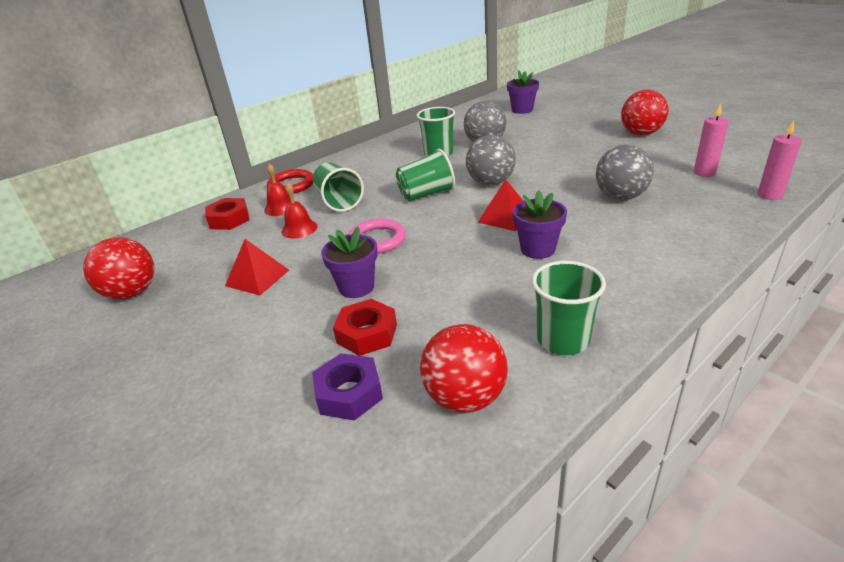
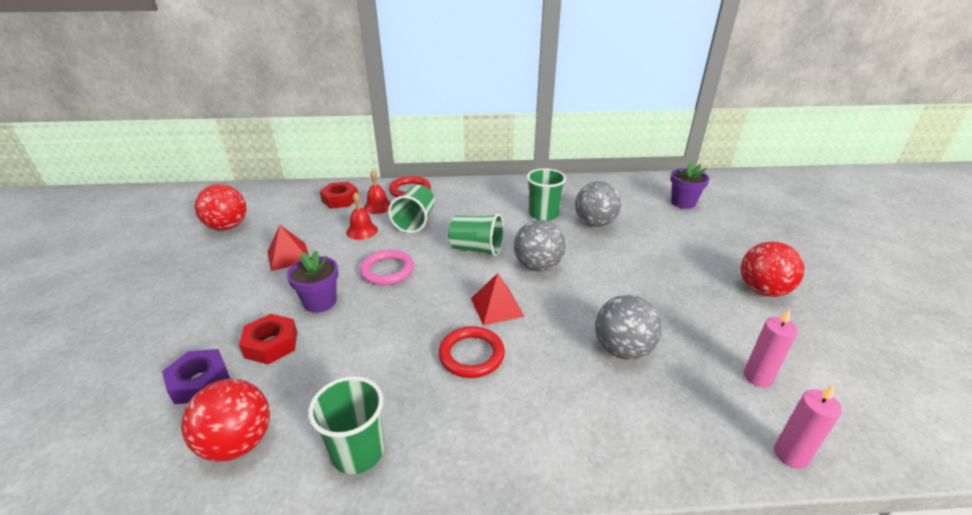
camera: 35 degrees right, 0 degrees up
(538, 249) = (471, 355): purple flower pot -> red ring

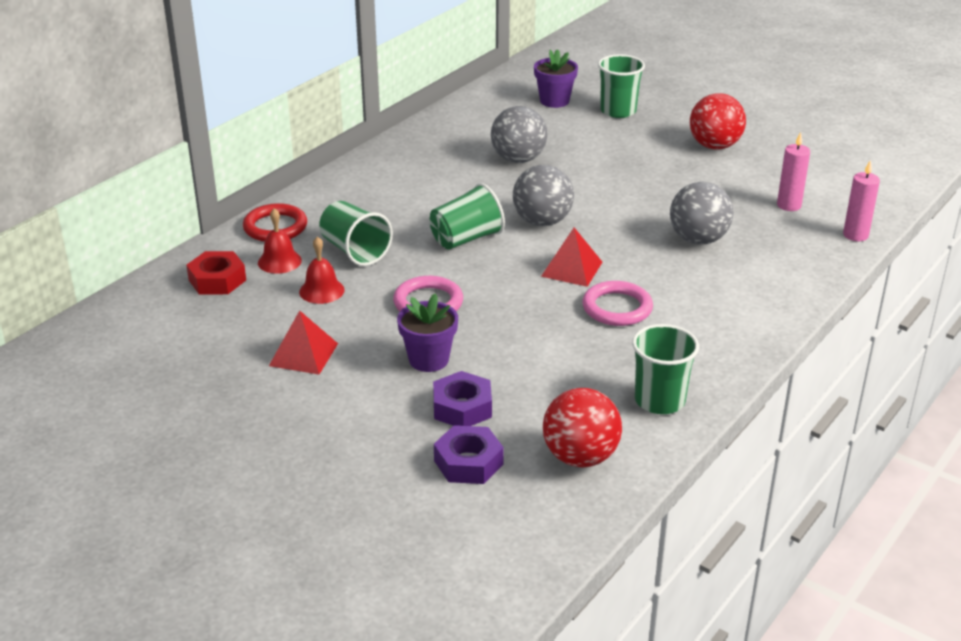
camera: 50 degrees left, 0 degrees up
(228, 226) = (154, 380): red ball -> none
(271, 344) = (462, 407): red nut -> purple nut
(471, 355) = (617, 308): red ring -> pink ring
(543, 214) = (460, 176): green cup -> green cup (618, 111)

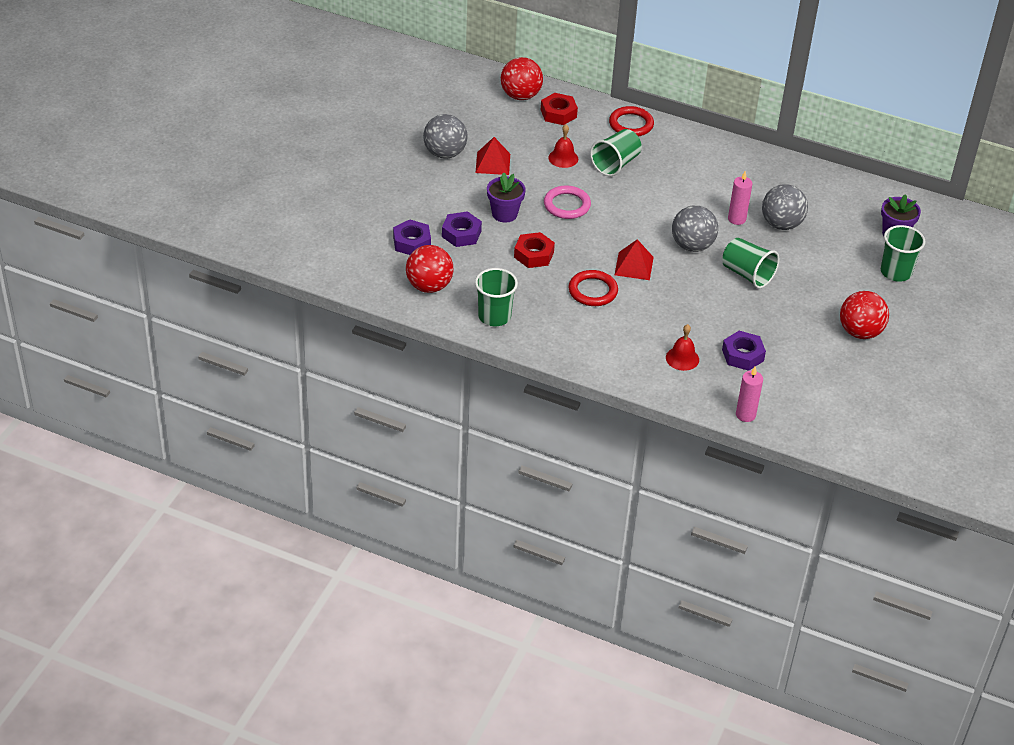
camera: 75 degrees right, 10 degrees up
(154, 307) = (520, 96): none -> red ball
(279, 261) = (590, 134): red bell -> red bell (682, 358)
(466, 239) = (652, 212): green cup -> green cup (747, 274)
(529, 346) = (534, 255): none -> red nut
(617, 308) = (593, 291): pink ring -> red ring
(698, 239) = (701, 327): grey ball -> grey ball (445, 153)
(750, 220) = (742, 355): none -> purple nut
(789, 205) = (777, 377): pink candle -> pink candle (737, 219)

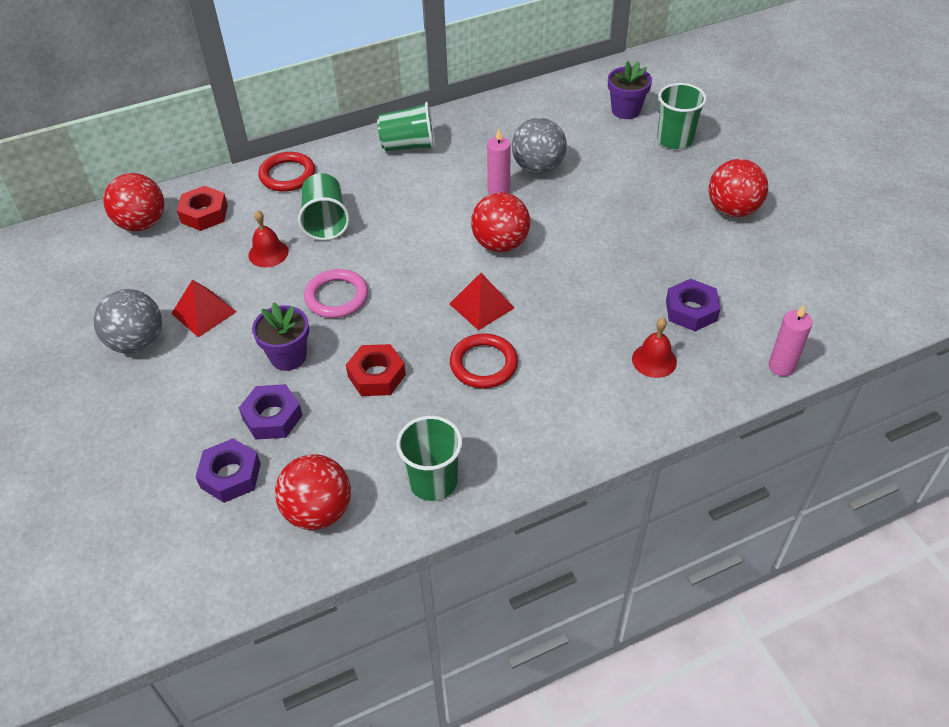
camera: 45 degrees left, 5 degrees up
(692, 246) = (500, 244): grey ball -> red ball
(747, 274) = (581, 233): green cup -> green cup (409, 146)

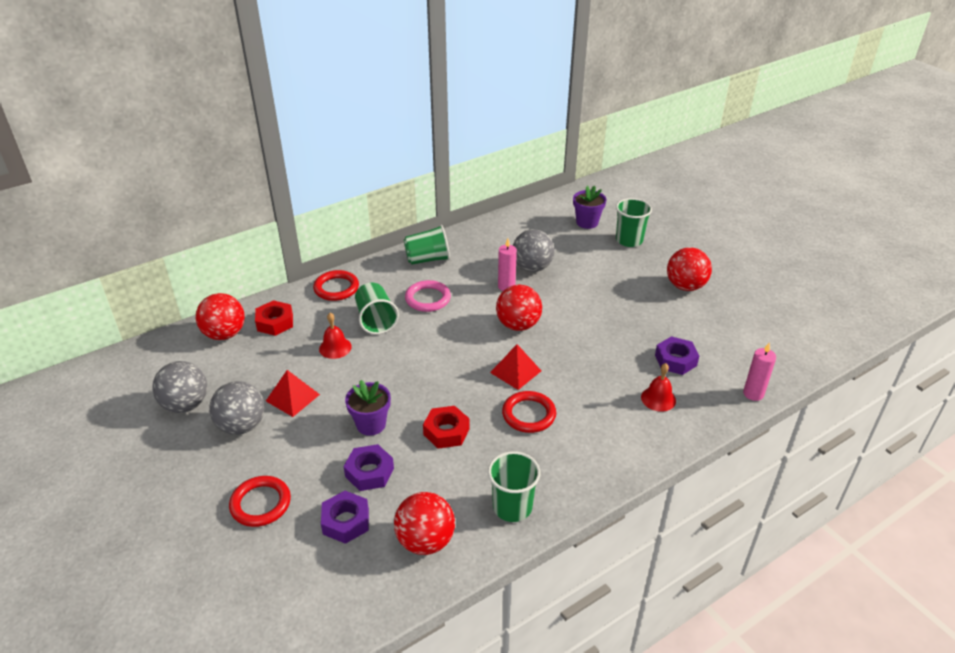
camera: 10 degrees left, 10 degrees down
(79, 309) = (186, 405): none -> grey ball
(138, 442) = (260, 504): none -> red ring
(336, 297) = (399, 375): pink ring -> pink ring (428, 299)

